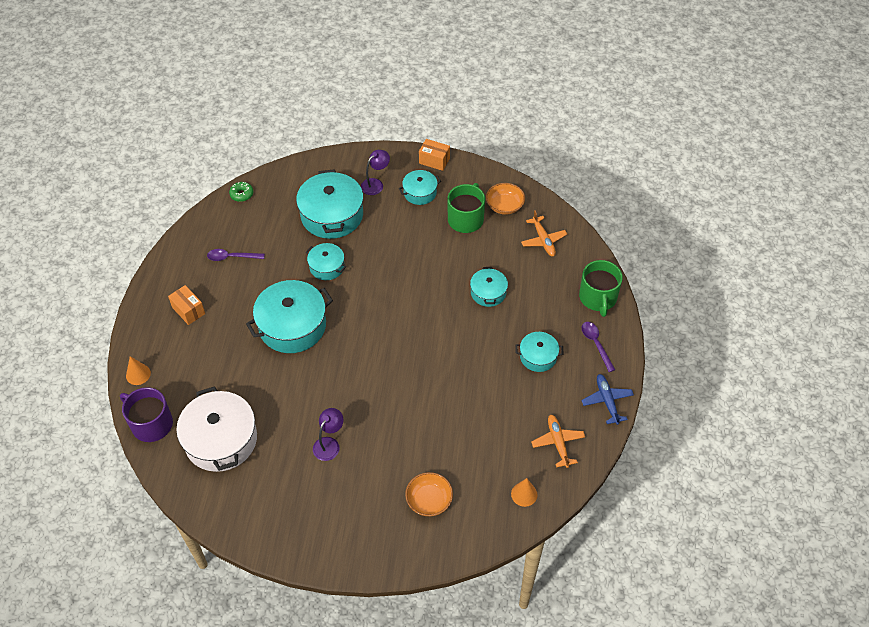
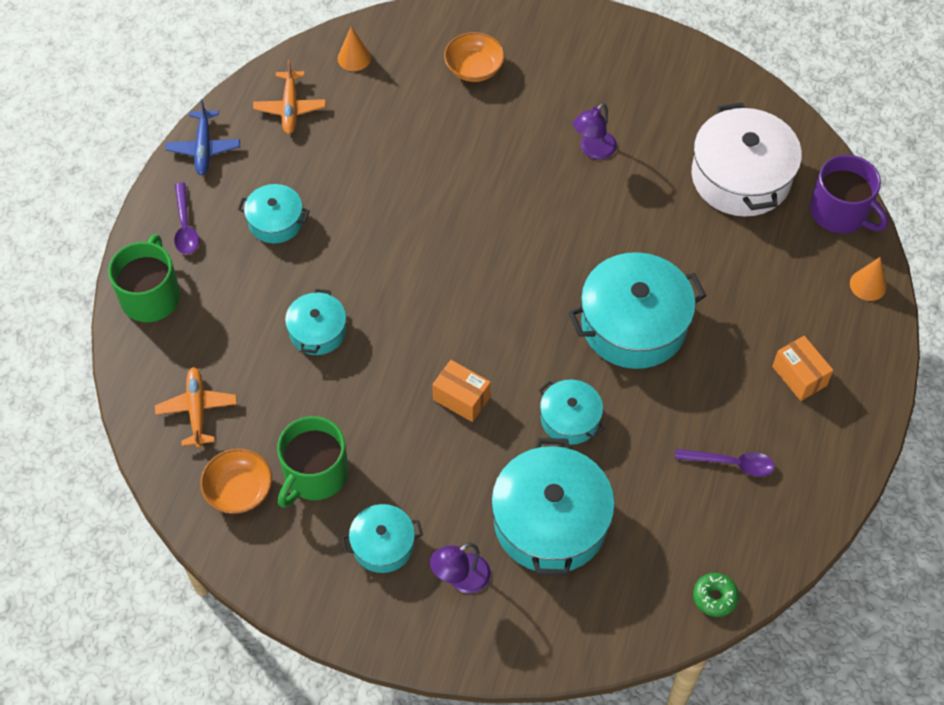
camera: 170 degrees left, 5 degrees up
(434, 161) = (339, 615): orange box -> orange box (461, 398)

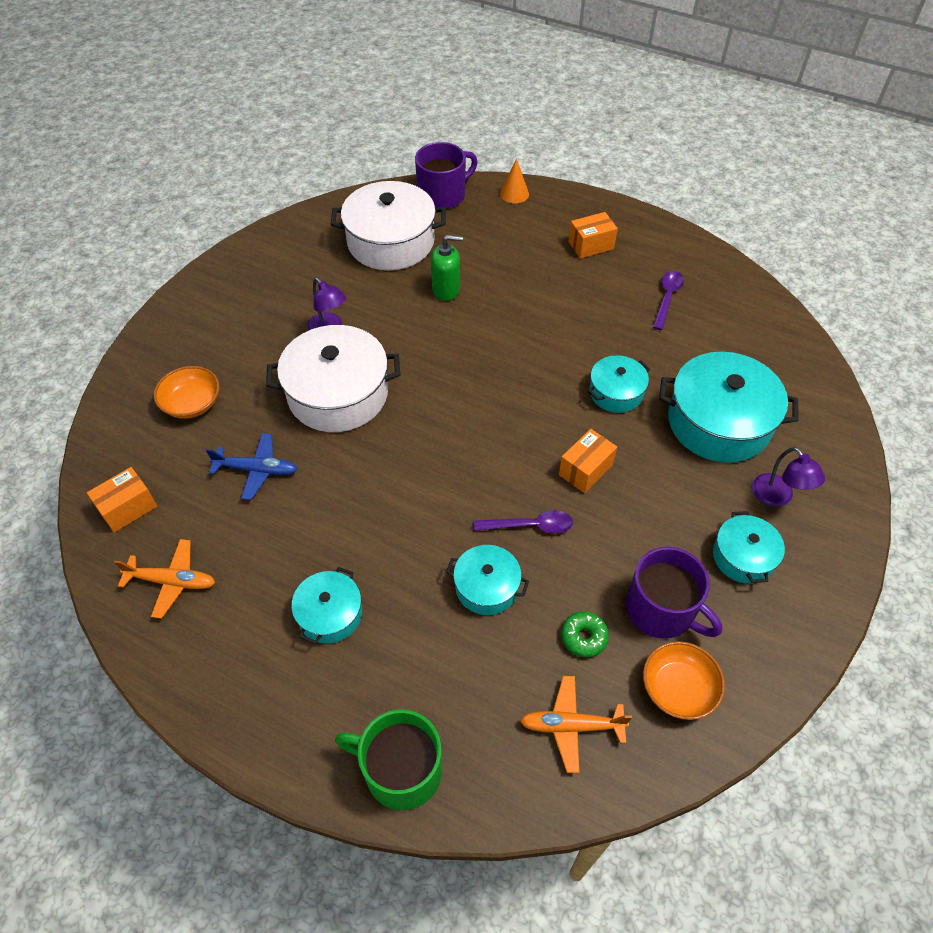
camera: 80 degrees left, 5 degrees down
(185, 226) = (307, 719): purple spoon -> purple spoon (530, 526)
(204, 148) = (194, 686): blue plane -> blue plane (256, 470)
(315, 474) = (661, 609): green mug -> purple mug
(354, 58) = (128, 508): orange cone -> orange box
(511, 176) = (338, 394): none -> white pot
(633, 324) = (525, 334): turquoise pot -> none
(681, 241) = (446, 289): none -> green soap dispenser
(714, 597) = (786, 329): green donut -> green donut (584, 637)

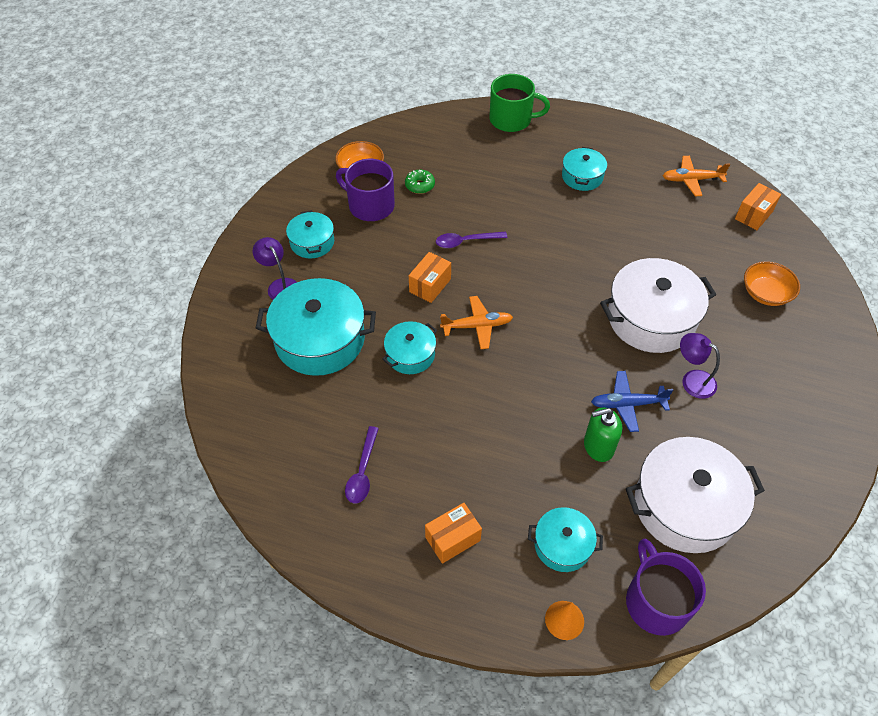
camera: 170 degrees right, 0 degrees up
(256, 470) = (681, 251): blue plane -> blue plane (628, 404)
(443, 194) = (656, 601): purple mug -> purple mug turned 120 degrees clockwise
(486, 587) = (487, 203): turquoise pot -> turquoise pot (562, 545)
(572, 726) = (422, 146): orange plane -> orange plane (476, 326)

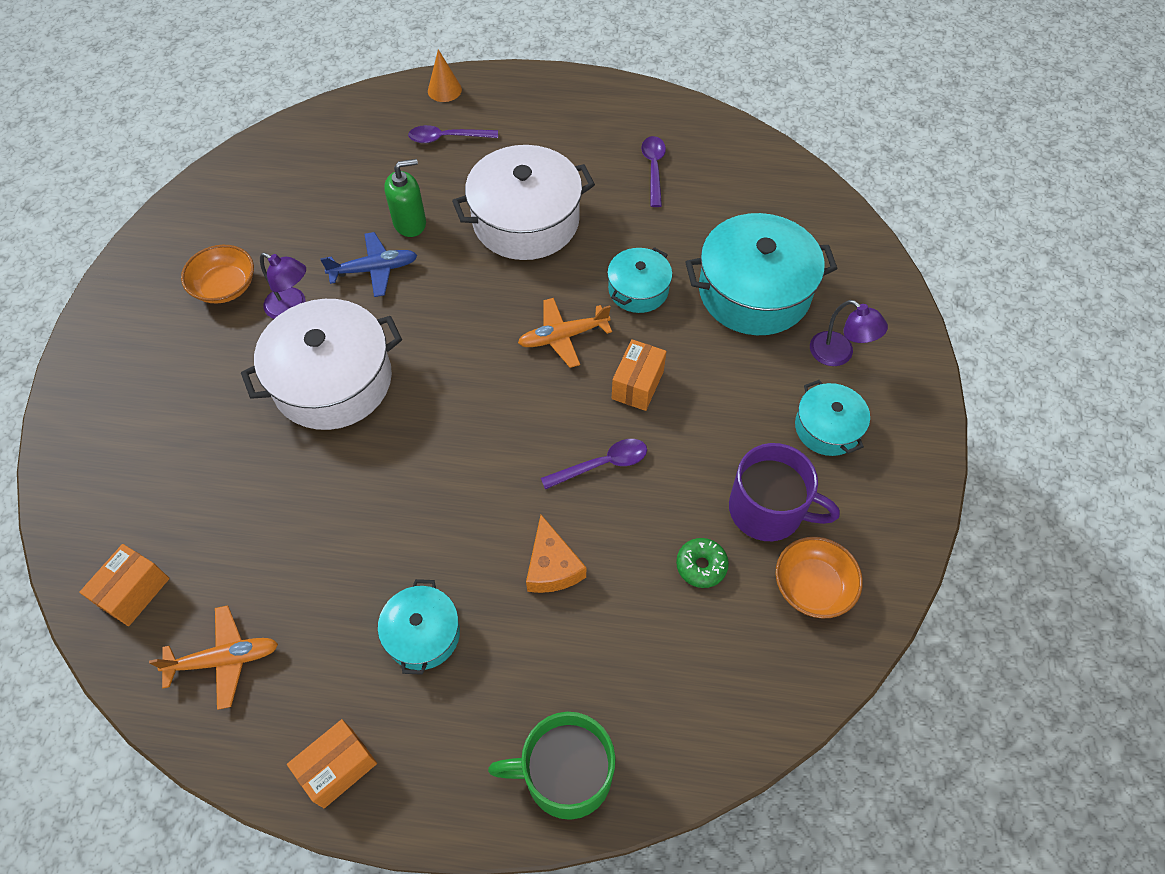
camera: 170 degrees right, 5 degrees up
(453, 539) = (551, 129): orange box -> orange box (338, 768)
(506, 196) = (552, 566): none -> orange cheese
(562, 545) = (447, 138): turquoise pot -> purple spoon
(656, 601) = (363, 111): purple mug -> none
(685, 506) = (324, 183): white pot -> white pot (526, 220)
(766, 293) = (161, 443): orange bowl -> orange bowl (225, 287)

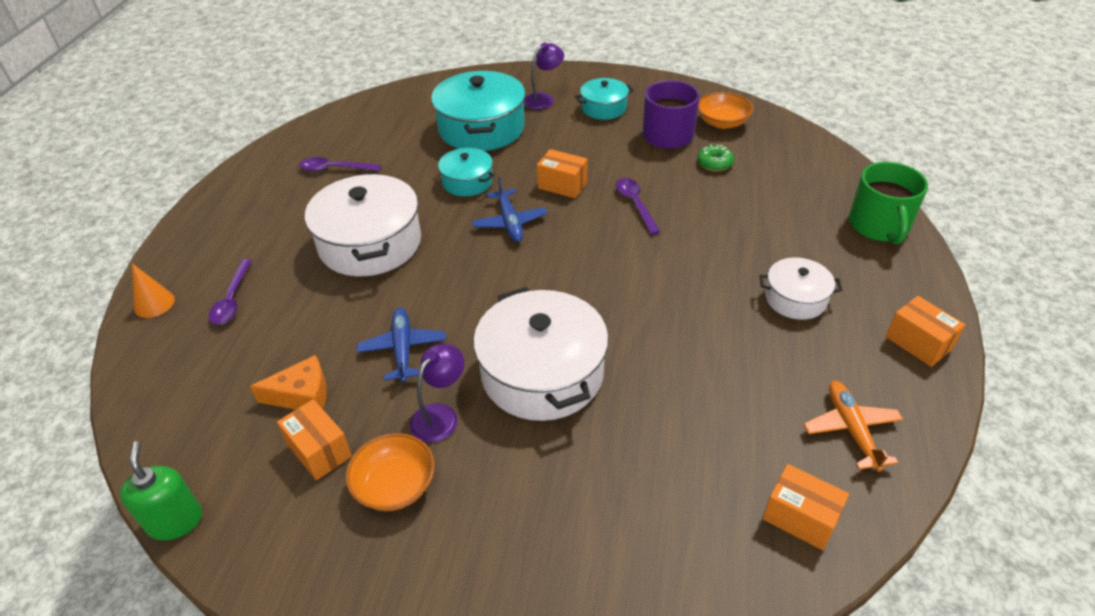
camera: 85 degrees left, 15 degrees down
(267, 233) = (319, 450): none -> orange box
(410, 223) = (346, 324): green soap dispenser -> green soap dispenser (175, 521)
(422, 634) = (795, 299): turquoise pot -> white pot
(552, 566) = (725, 230): orange cheese -> orange cheese (302, 395)
(563, 336) = (509, 222): orange plane -> blue plane

